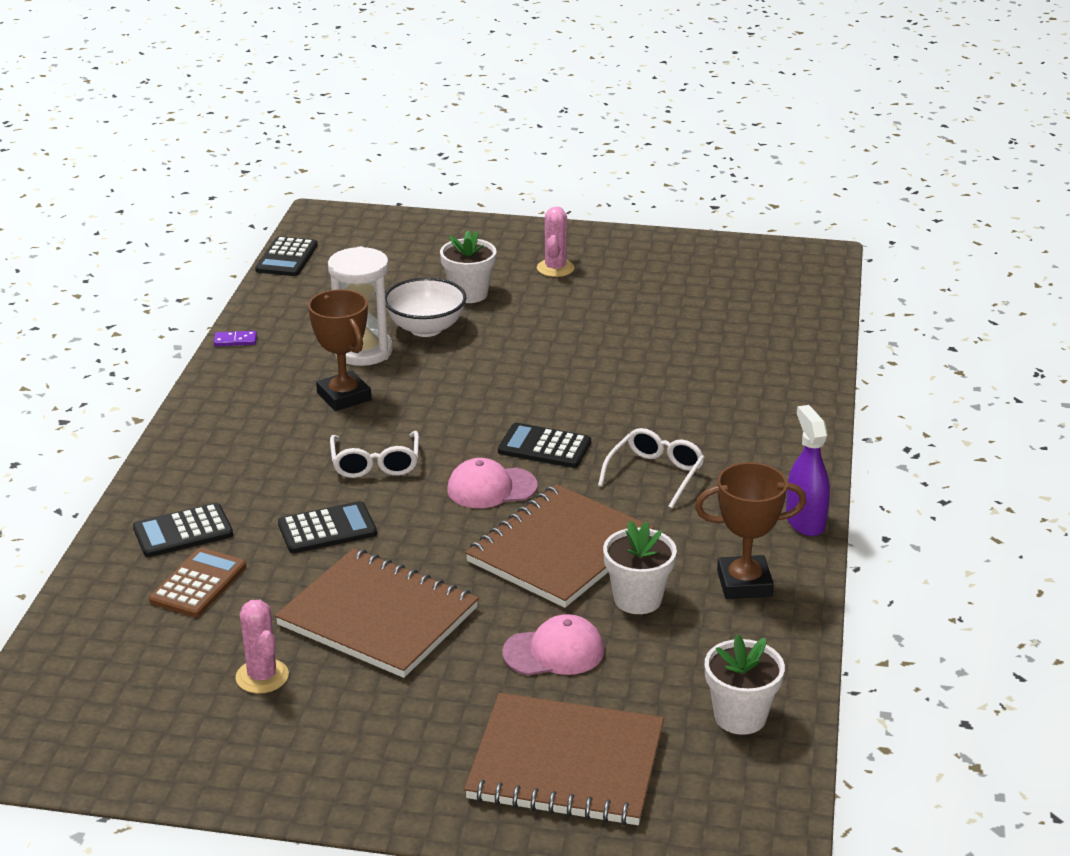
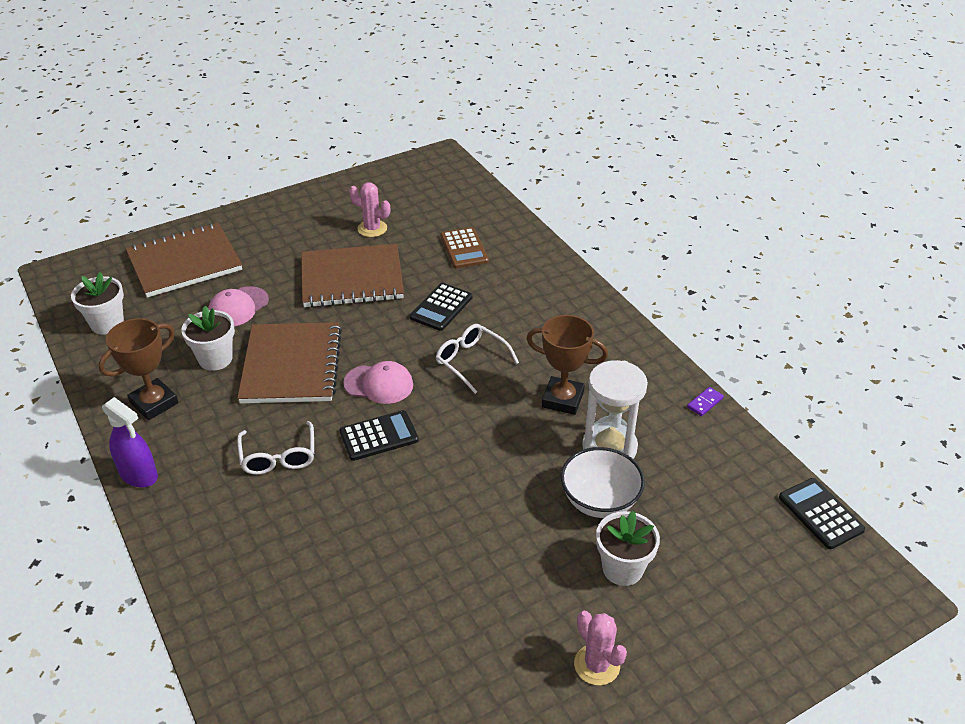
camera: 140 degrees right, 10 degrees up
(183, 532) = (513, 267): black calculator -> none
(491, 488) = (379, 384): pink cap -> pink cap turned 60 degrees clockwise

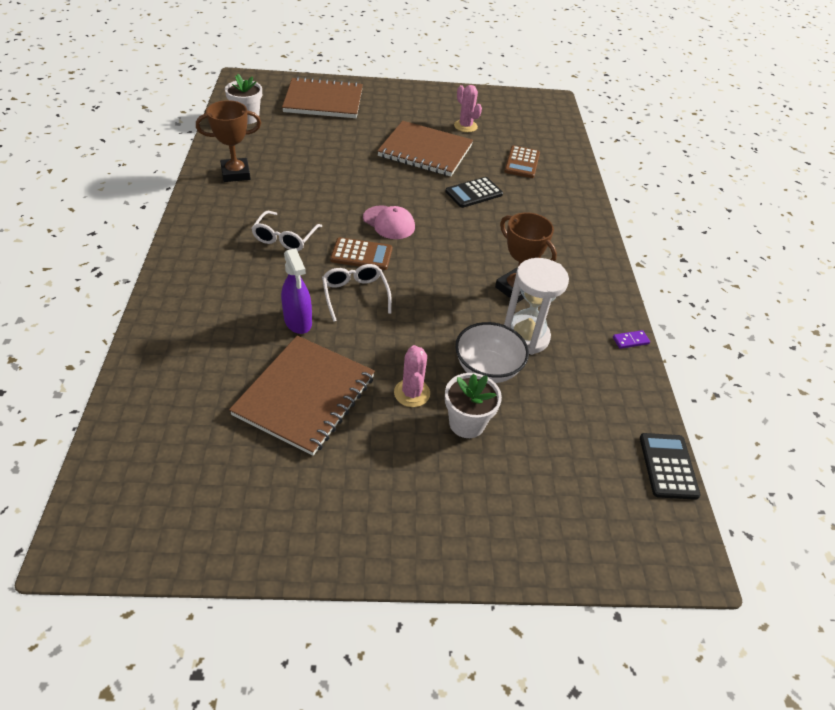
camera: 25 degrees right, 5 degrees up
(139, 475) = (191, 210): purple spray bottle -> purple spray bottle (298, 321)
(215, 359) = (295, 164): white flower pot -> none
(238, 307) = (335, 139): pink cap -> none
(291, 365) = (340, 187): brown notebook -> brown notebook (305, 396)
(379, 436) = (361, 254): black calculator -> brown calculator
(471, 361) = (467, 235): white glasses -> white glasses (355, 295)
(597, 665) = (392, 478): pink cactus -> pink cactus (412, 393)

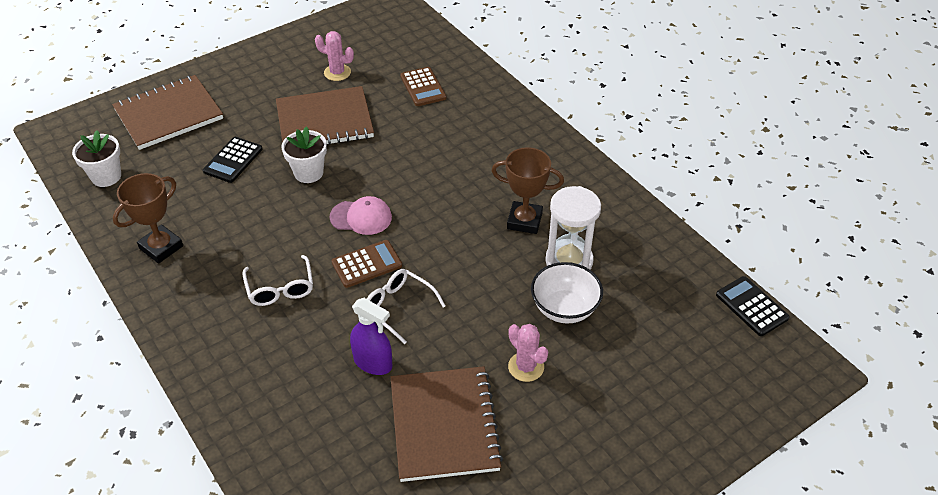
camera: 30 degrees left, 0 degrees up
(467, 423) = (589, 365): white flower pot -> white flower pot (308, 173)
(474, 193) = (408, 143): black calculator -> black calculator (233, 160)
(630, 341) = (647, 216): purple domino -> none

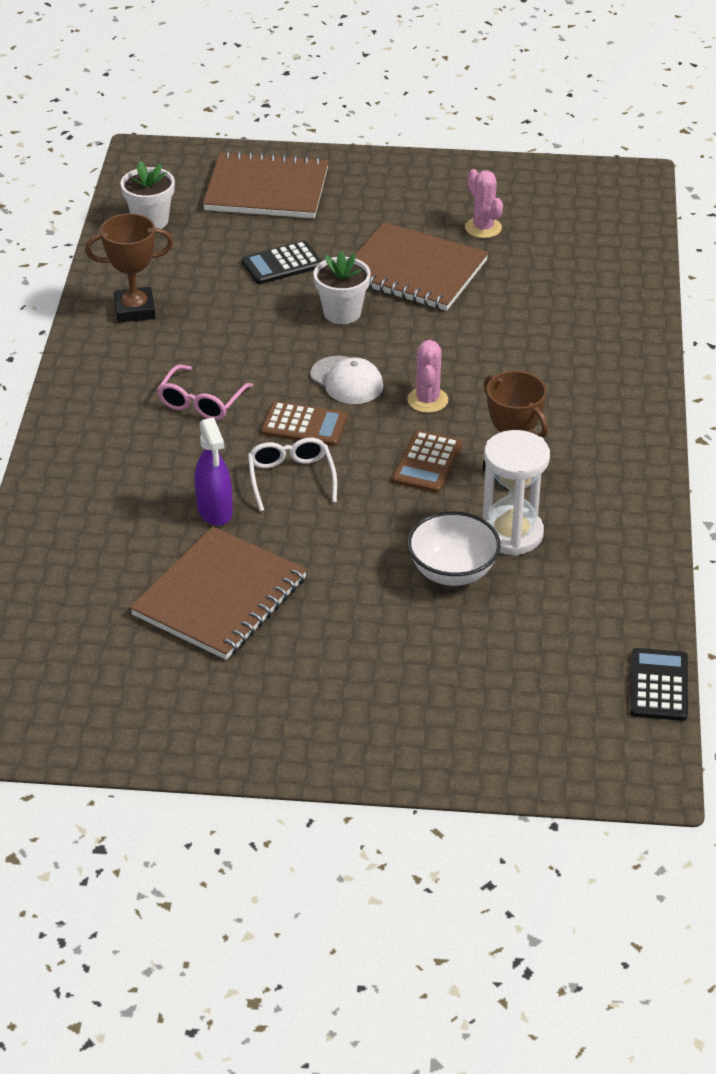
camera: 40 degrees right, 5 degrees down
(280, 288) = (201, 402): white glasses -> pink glasses
(361, 217) = (347, 381): pink cap -> white cap
(423, 87) = (560, 287): brown calculator -> brown calculator (427, 463)
(526, 367) = (352, 597): pink cactus -> pink cactus (427, 400)

